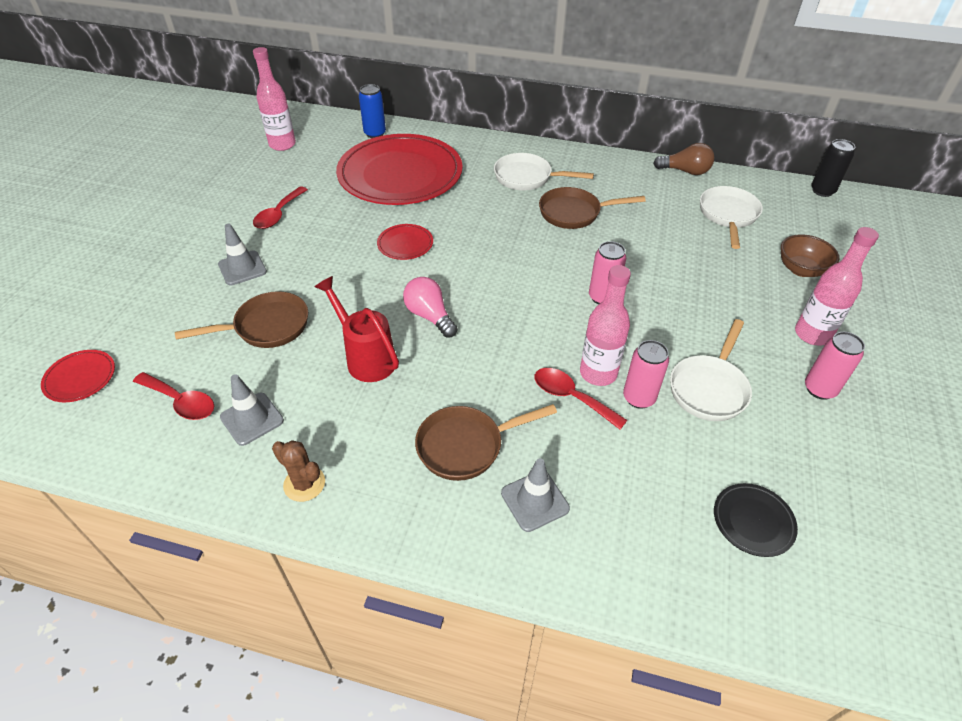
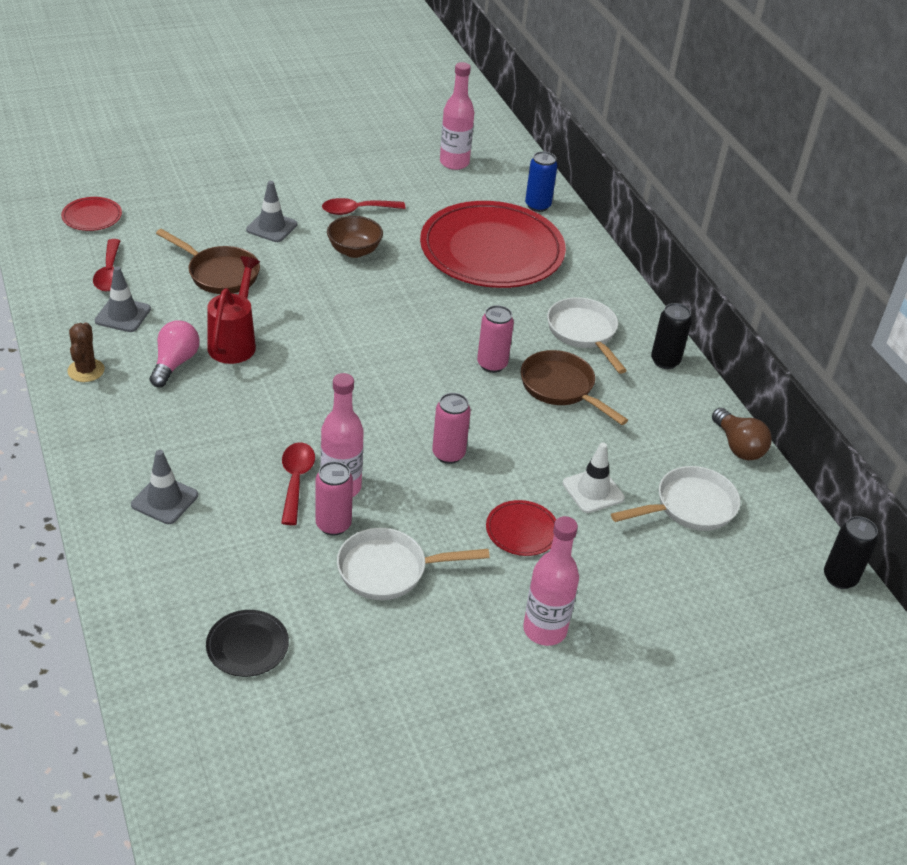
camera: 50 degrees right, 5 degrees down
(405, 244) = (394, 299): red plate -> red plate (522, 530)
(429, 316) = (316, 355): pink light bulb -> pink light bulb (175, 363)
(466, 446) = (189, 439): brown pan -> none
(584, 160) = (665, 361): none -> black can
(687, 248) = (593, 491): none -> white traffic cone
(801, 269) = (652, 594): brown bowl -> brown bowl (354, 251)
(819, 389) = (462, 655): pink can -> pink can (492, 364)

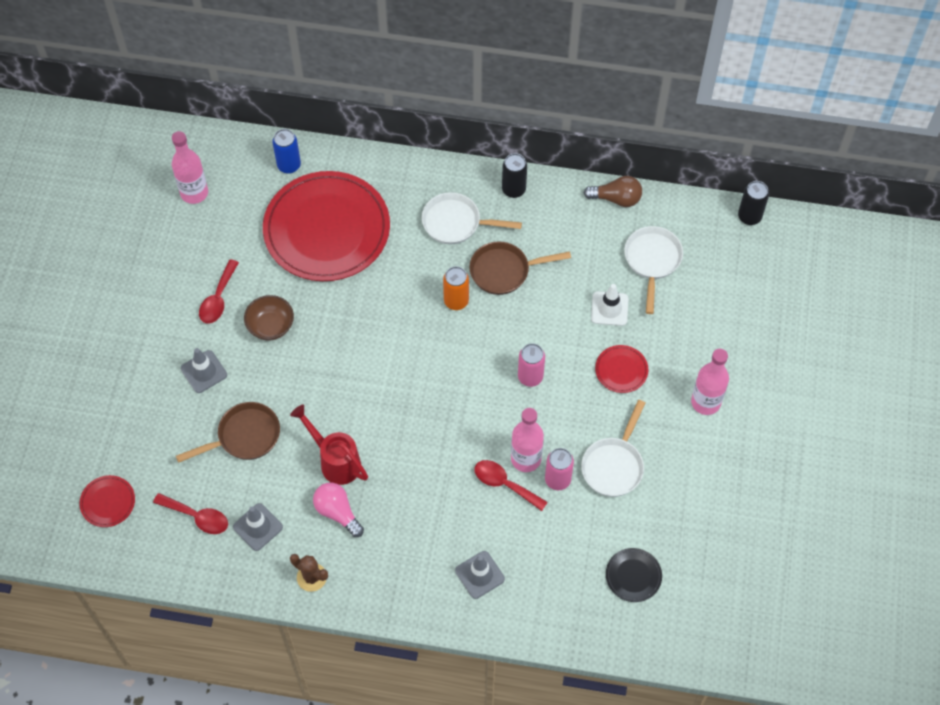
camera: 55 degrees left, 20 degrees up
(492, 364) = (456, 301): pink can -> orange can

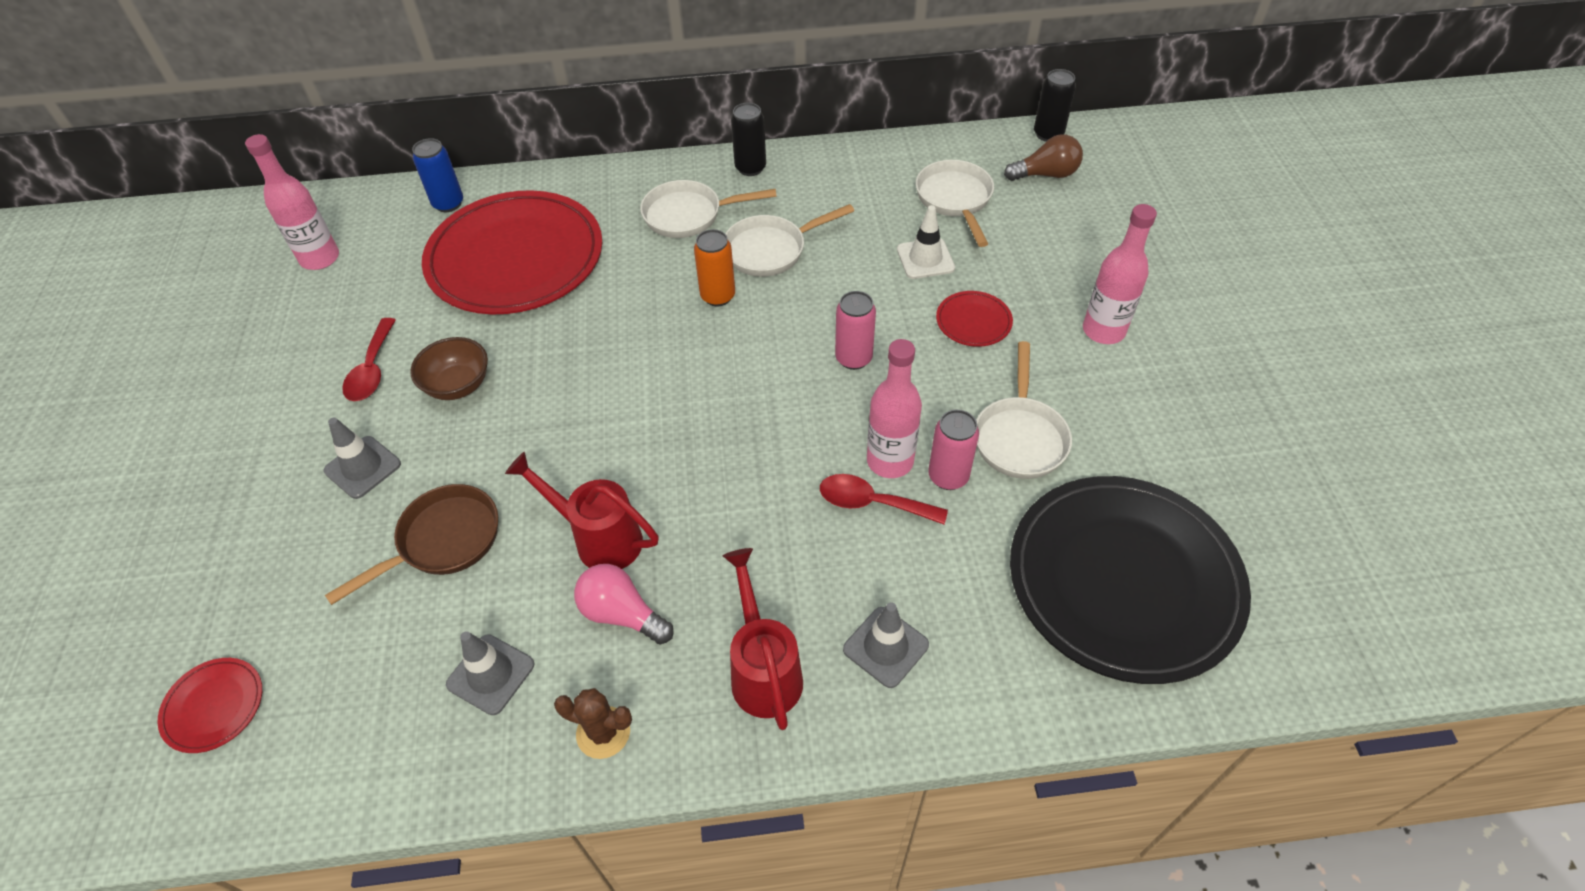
camera: 15 degrees left, 10 degrees down
(197, 517) = (381, 687): red spoon -> none
(407, 567) = (763, 669): none -> red watering can
(504, 271) = (771, 250): brown pan -> white pan
(616, 198) = (881, 150): brown light bulb -> brown light bulb (1045, 174)
(633, 576) = (1124, 580): black plate -> black plate, size x2.50

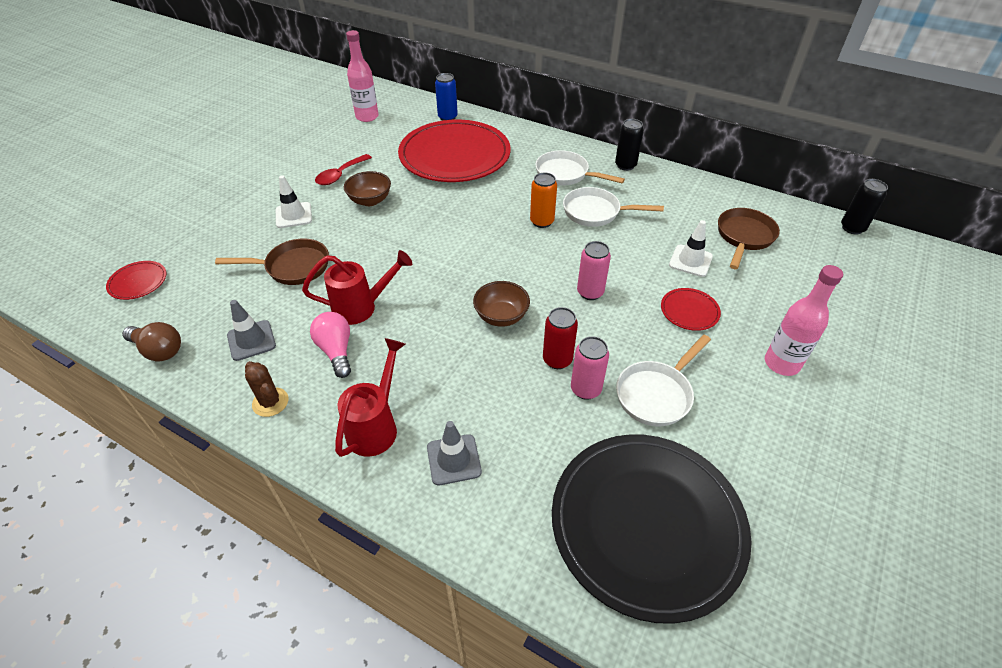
camera: 35 degrees right, 5 degrees down
(363, 467) = (293, 215): grey traffic cone -> white traffic cone
(598, 538) = (362, 307): red watering can -> red watering can turned 105 degrees clockwise
(782, 446) = (501, 316): none -> brown bowl
(872, 503) = (524, 376): red spoon -> none
(890, 461) = (557, 360): pink bottle -> red can
(955, 200) = (744, 237): white pan -> brown pan
(1045, 174) = (827, 250): brown light bulb -> brown light bulb (159, 350)

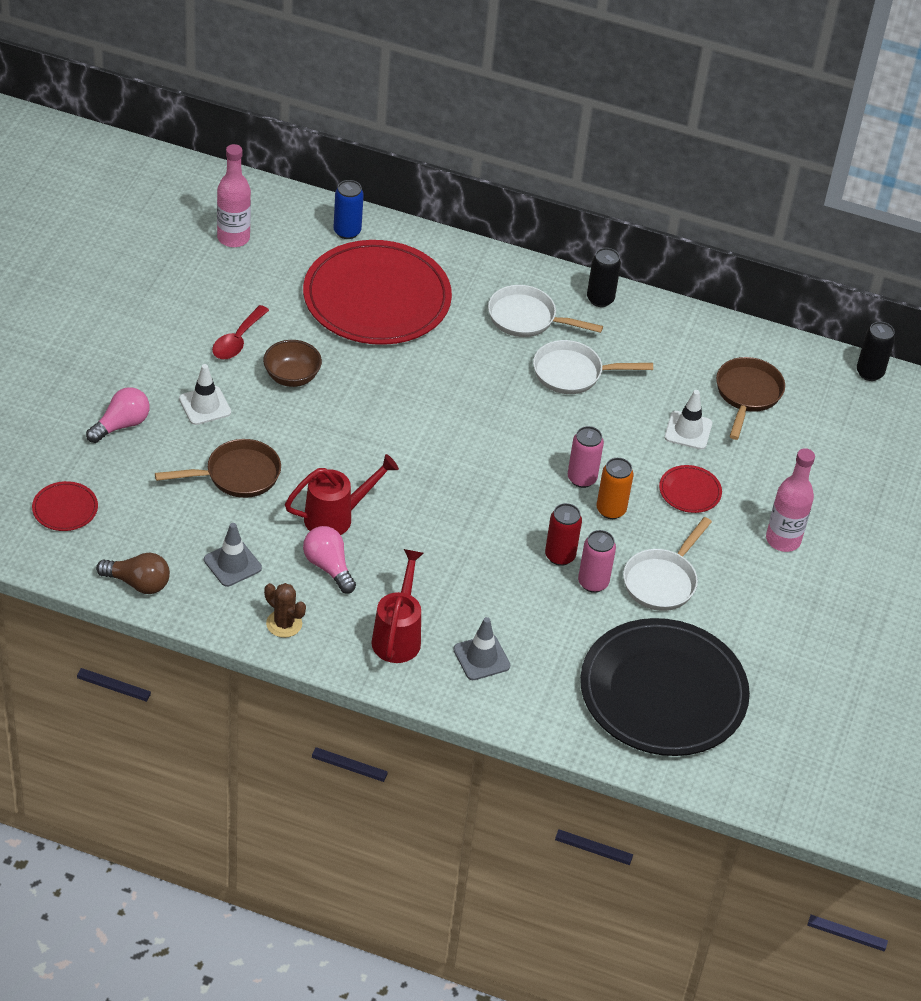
camera: 15 degrees left, 0 degrees up
(222, 224) = (121, 425): none -> pink light bulb
(501, 316) = (491, 514): brown bowl -> none
(542, 222) = (511, 391): orange can -> orange can (611, 510)

